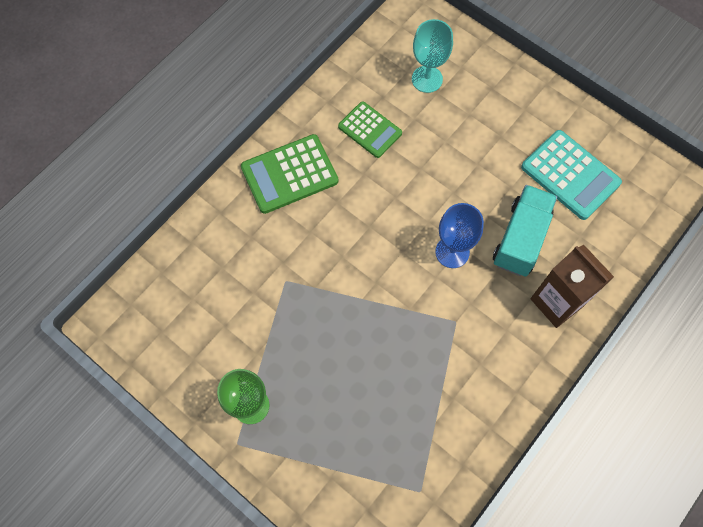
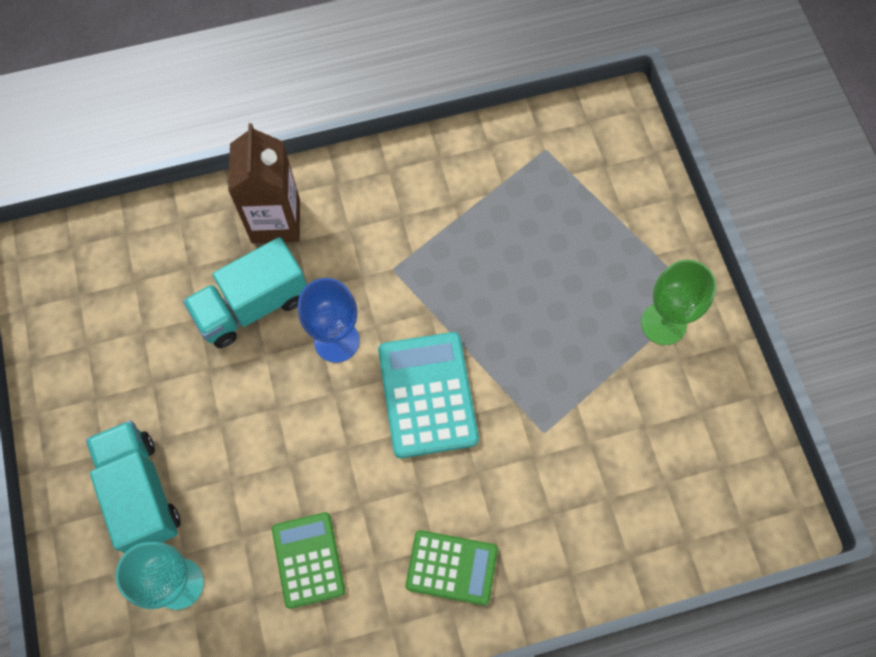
camera: 145 degrees left, 0 degrees up
(289, 174) = (451, 567): green calculator -> green calculator, size x0.67
(486, 104) = (141, 493): none -> turquoise truck
(570, 175) = (133, 337): turquoise calculator -> turquoise calculator (427, 395)

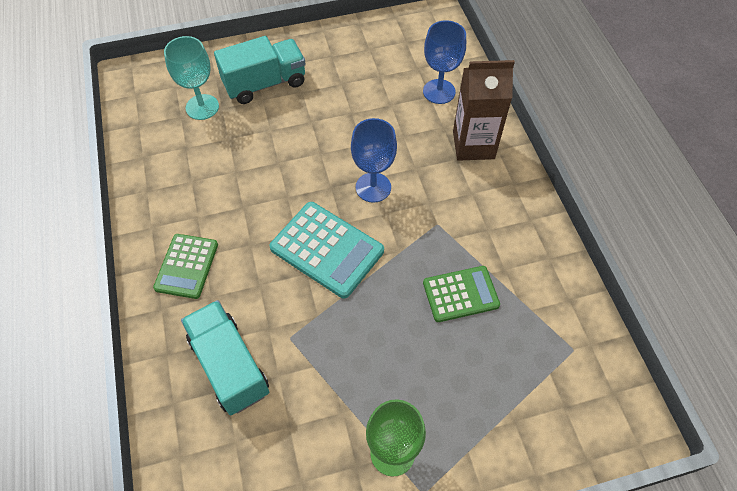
camera: 90 degrees right, 10 degrees down
(181, 256) = (439, 91): none -> blue goblet
(252, 306) = (401, 134): turquoise truck -> turquoise truck (229, 365)
(308, 560) = (207, 176): green calculator -> green calculator (460, 294)
(427, 395) = (327, 250): turquoise calculator -> turquoise calculator turned 45 degrees clockwise

